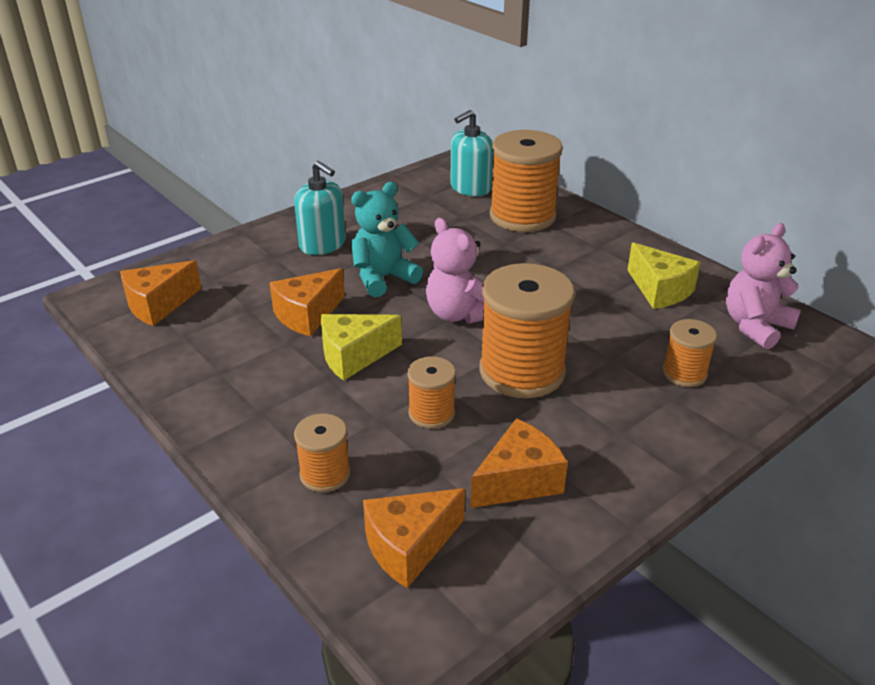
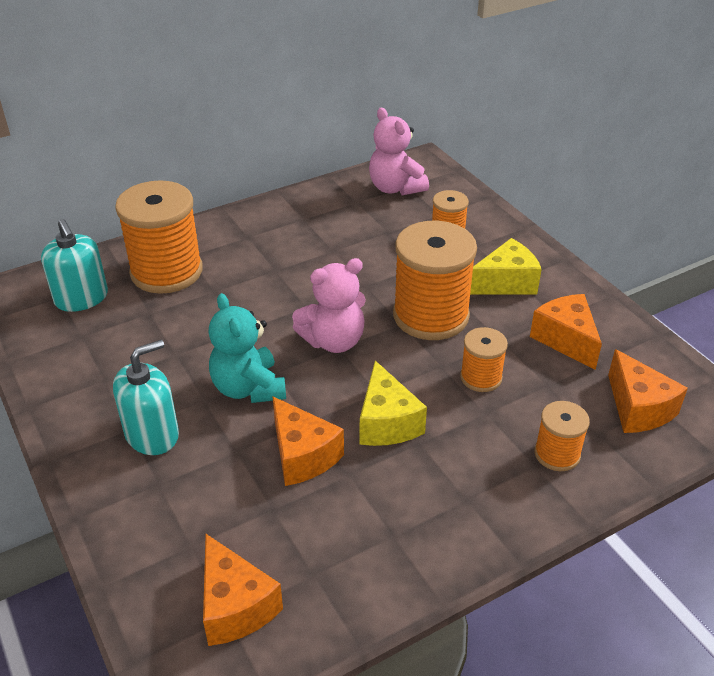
camera: 80 degrees left, 5 degrees up
(659, 290) = (332, 219): yellow cheese -> yellow cheese (506, 283)

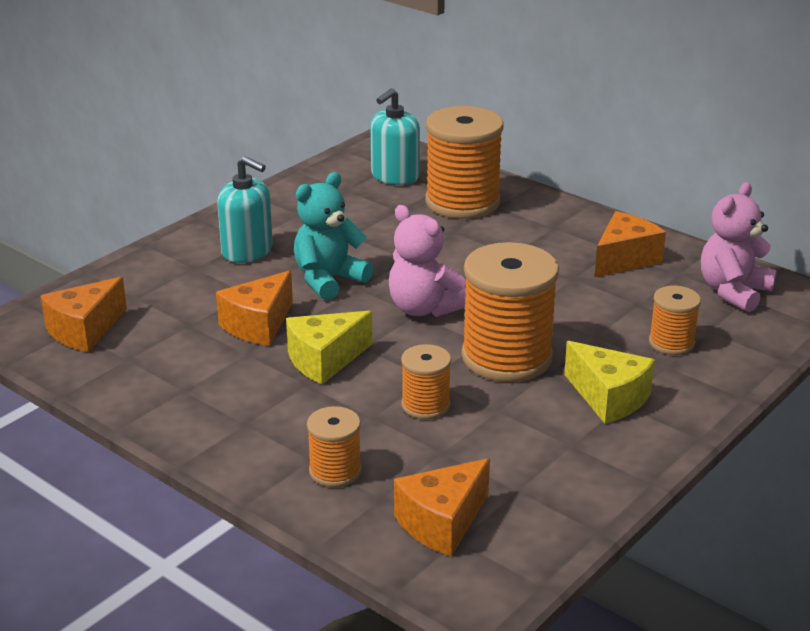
camera: 70 degrees right, 10 degrees down
(566, 340) = (532, 455): orange cheese -> orange cheese (624, 259)

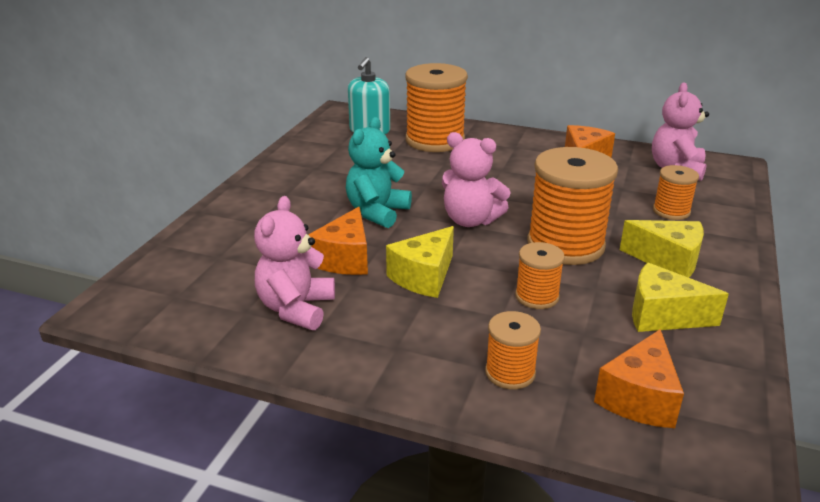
camera: 20 degrees left, 0 degrees up
(85, 330) = (187, 294): orange cheese -> none
(176, 366) = (296, 309): none -> pink teddy bear
(247, 251) = (292, 202): turquoise soap dispenser -> none
(543, 453) = (662, 315): none -> yellow cheese

